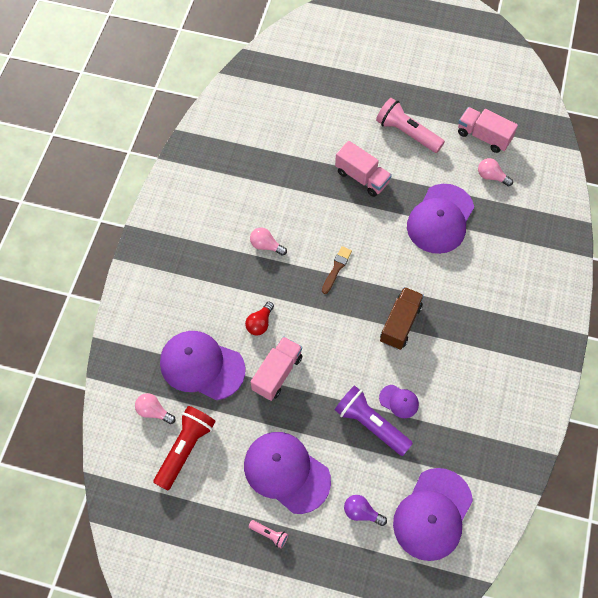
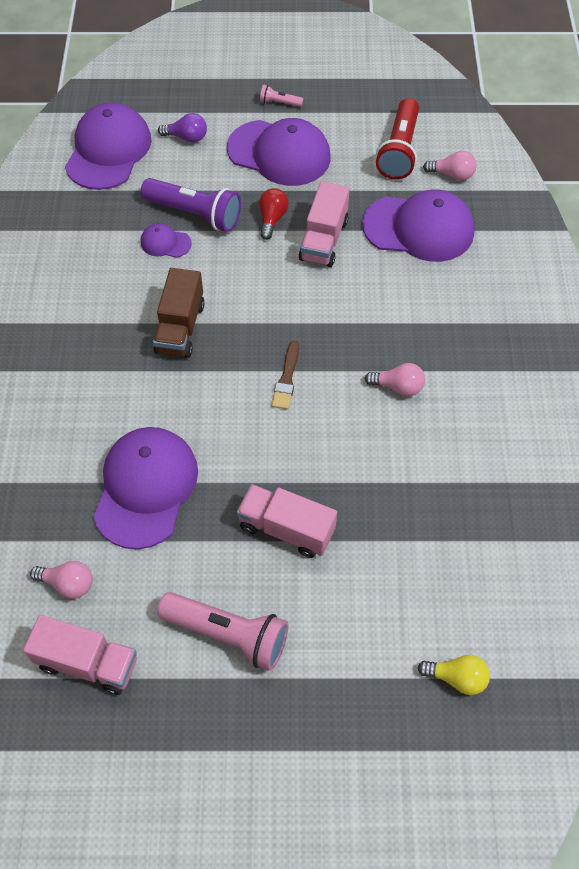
camera: 165 degrees right, 5 degrees down
(260, 323) = (366, 288): red light bulb -> red light bulb (272, 219)
(295, 89) = (457, 678): none -> yellow light bulb

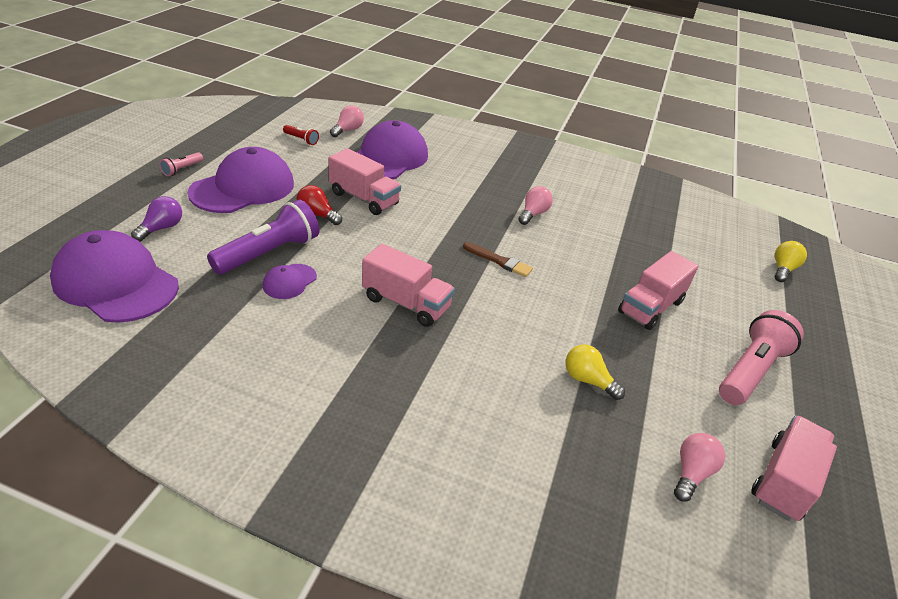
camera: 75 degrees left, 20 degrees down
(146, 488) = (587, 380): purple cap -> yellow light bulb
(180, 328) = (406, 303): brown truck -> pink truck
(399, 150) = (301, 140): red flashlight -> red flashlight, size x0.46

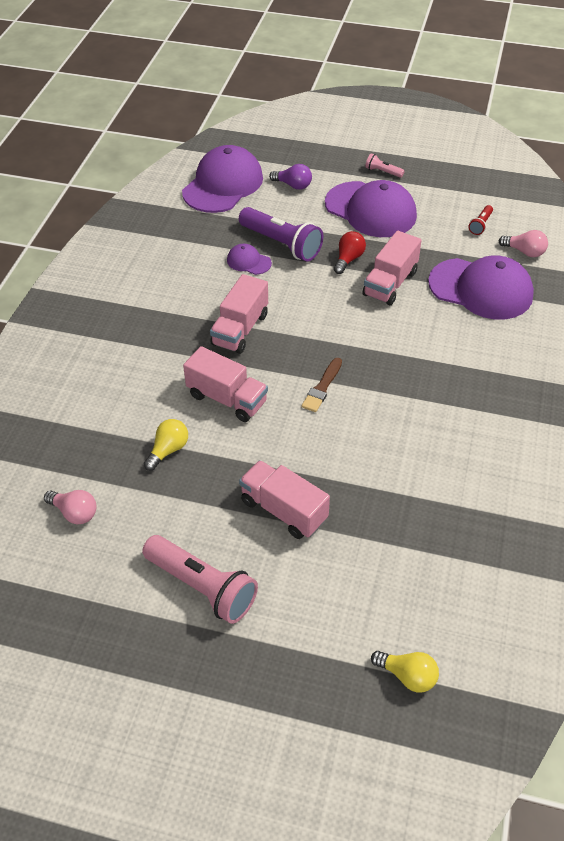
camera: 90 degrees right, 10 degrees up
(533, 214) = (423, 414): pink light bulb -> none
(784, 480) = (69, 581): pink truck -> pink truck (227, 399)

